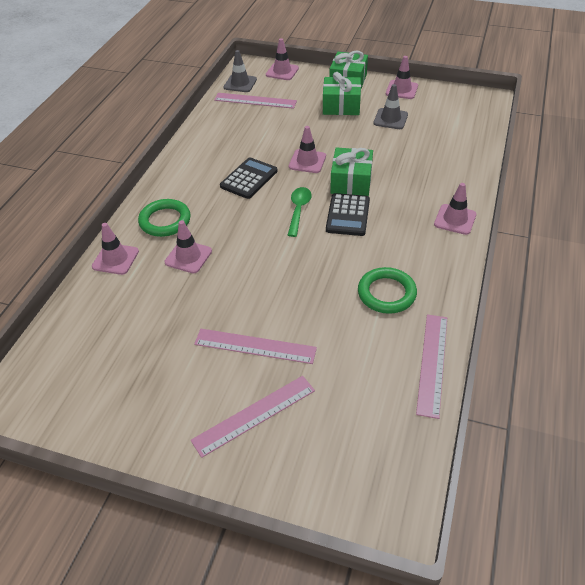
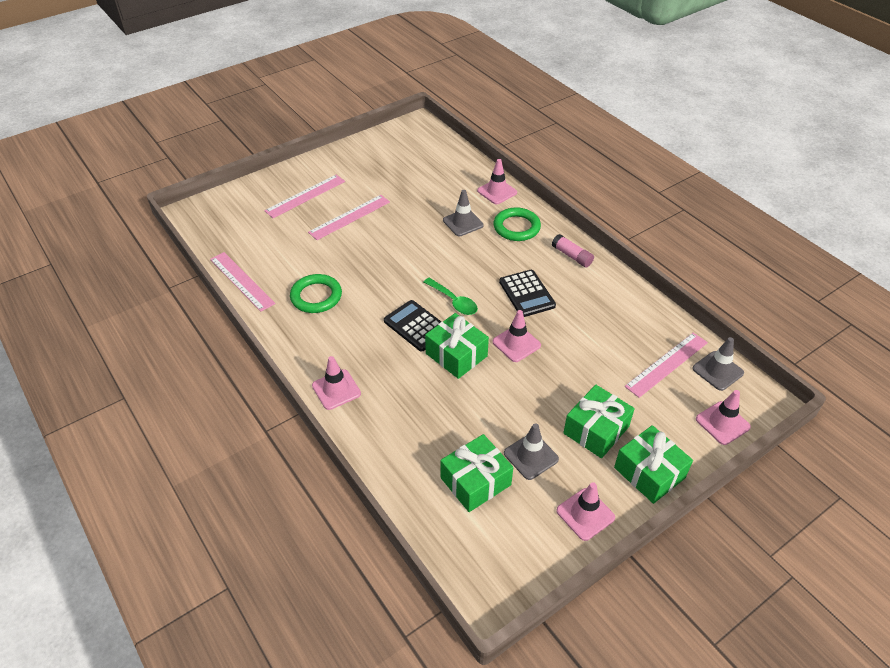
camera: 125 degrees right, 0 degrees up
(178, 176) = (572, 256): none -> pink glue stick
(188, 257) = (463, 223): pink traffic cone -> grey traffic cone
(254, 415) = (305, 196): pink ruler -> pink ruler turned 45 degrees clockwise
(434, 129) = (475, 481): none -> green gift

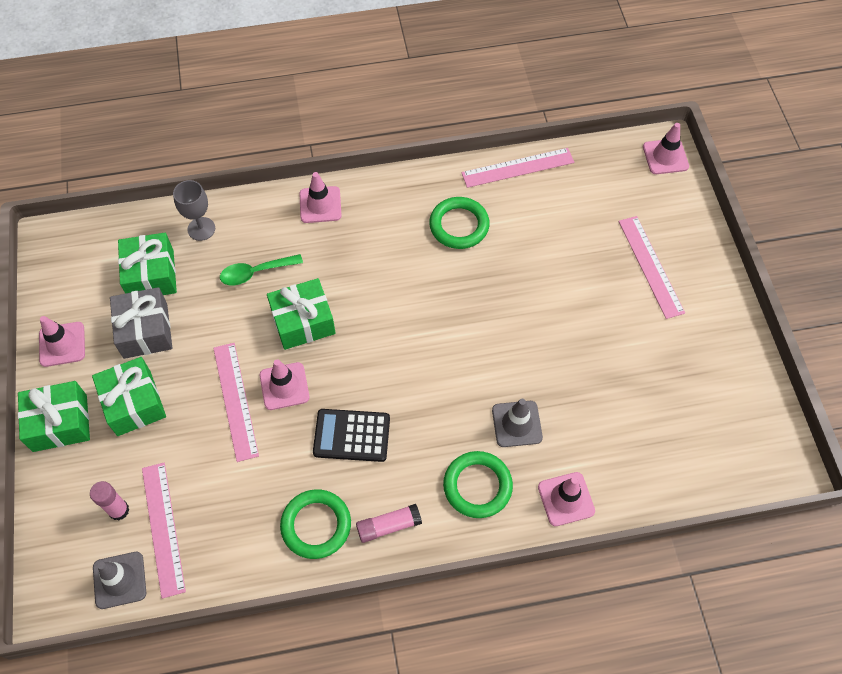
camera: 115 degrees right, 15 degrees up
(350, 217) = (586, 300): pink ruler -> pink ruler (235, 400)
(406, 467) = (201, 229): none -> grey goblet
(416, 326) = (364, 301): black calculator -> none
(453, 301) = (381, 352): green spoon -> green spoon (255, 272)
(531, 456) = (145, 330): grey traffic cone -> grey gift
(599, 288) = (316, 525): none -> green ring
(677, 396) = (119, 510): none -> pink glue stick
(722, 423) = (59, 533): pink traffic cone -> pink traffic cone (665, 157)

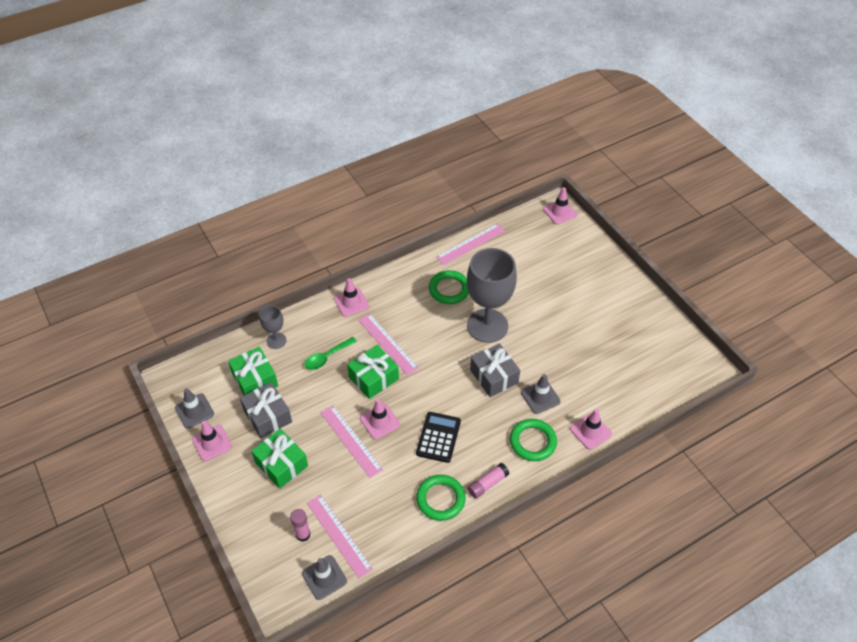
camera: 20 degrees left, 10 degrees down
(60, 293) = (194, 411): none -> grey traffic cone
(60, 423) = (235, 493): green gift -> none
(352, 435) = (438, 437): black calculator -> black calculator turned 120 degrees clockwise
(465, 372) = (494, 376): none -> grey gift
(488, 295) = (487, 326): none -> grey goblet
(650, 266) = (580, 279): pink ruler -> pink ruler (387, 343)

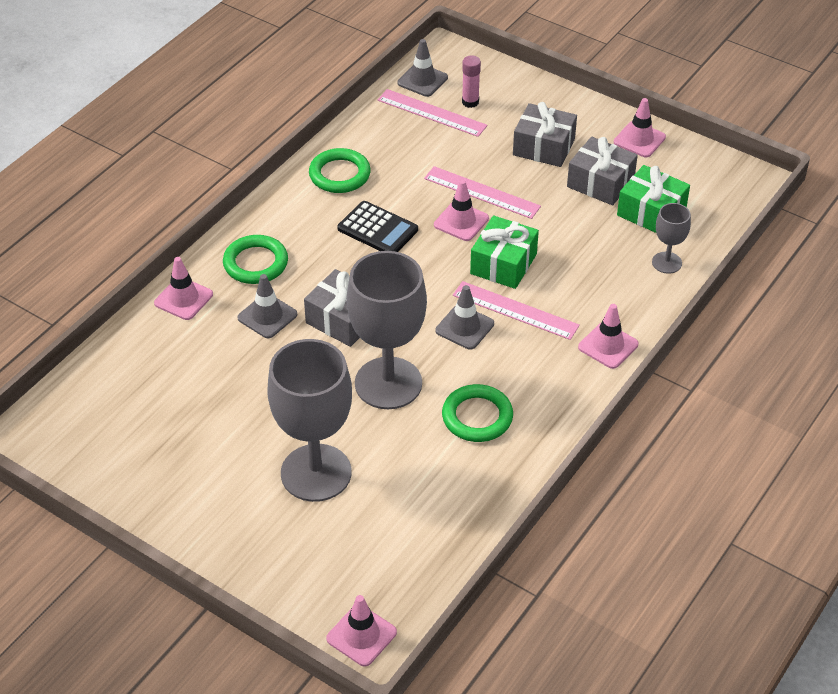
camera: 155 degrees right, 5 degrees down
(194, 411) = (690, 160): grey traffic cone -> grey traffic cone (464, 327)
(281, 464) = (543, 147): green gift -> grey gift
(327, 357) = (583, 267): green spoon -> none
(438, 437) = (377, 229): black calculator -> black calculator turned 45 degrees counterclockwise
(471, 244) = (488, 507): pink ruler -> none
(487, 484) = (292, 205): pink glue stick -> none
(550, 290) = (316, 473): none -> grey goblet

